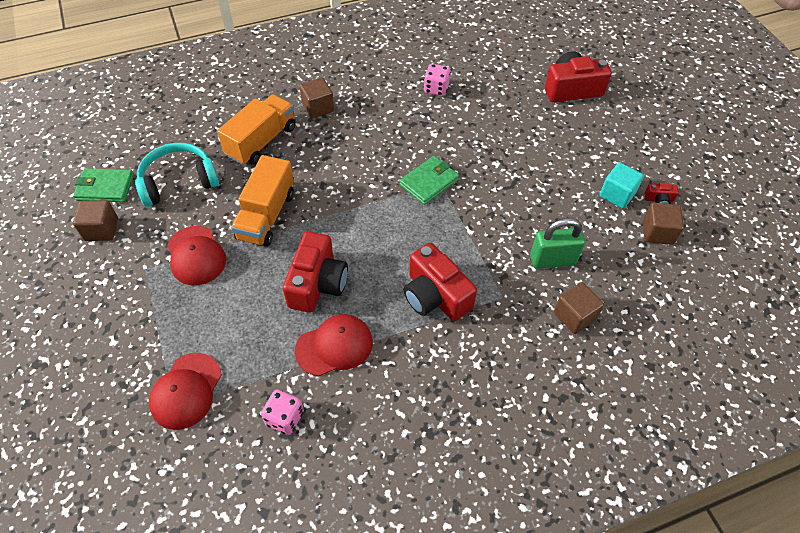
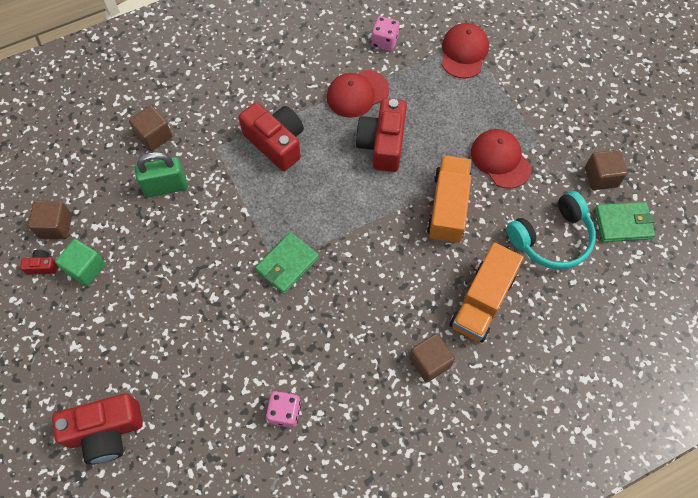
camera: 175 degrees right, 10 degrees up
(617, 194) = (86, 268): turquoise cube -> green cube

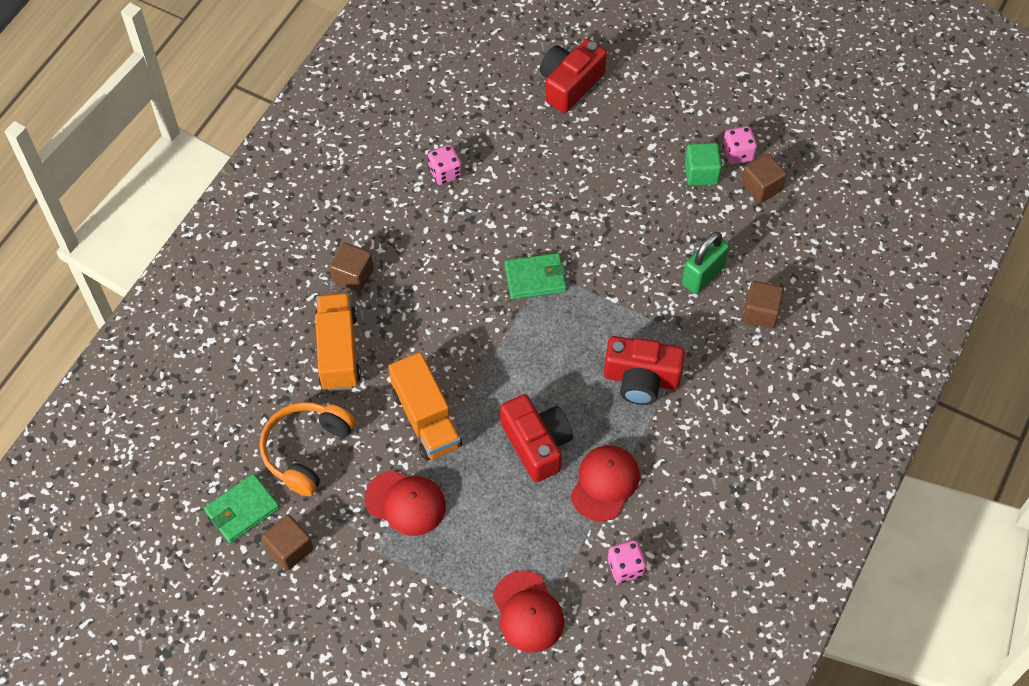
camera: 145 degrees right, 5 degrees down
(42, 266) = (738, 153): red camera -> pink dice
(287, 264) = (535, 278): green wallet -> green wallet turned 75 degrees clockwise
(551, 238) = (306, 450): turquoise headphones -> orange headphones

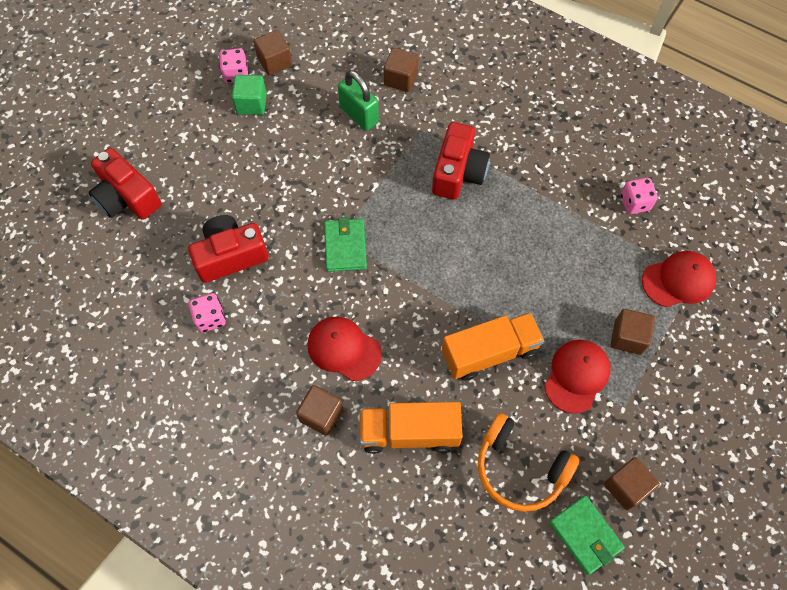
camera: 85 degrees left, 5 degrees up
(453, 555) = (627, 337): none -> brown cube
(536, 444) = (519, 260): red camera -> red camera (230, 256)
(605, 483) = (558, 210): red cap -> red cap (344, 349)

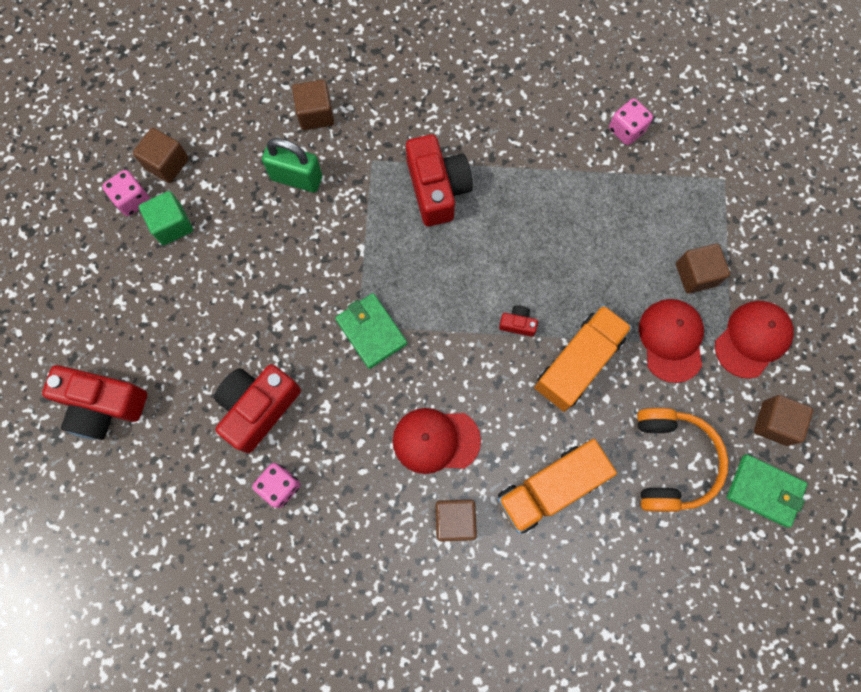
camera: 30 degrees left, 10 degrees up
(460, 299) = (517, 324): none -> red camera
(520, 468) = (671, 461): orange headphones -> orange headphones turned 90 degrees counterclockwise
(678, 280) = (710, 190): red cap -> red cap (752, 339)

